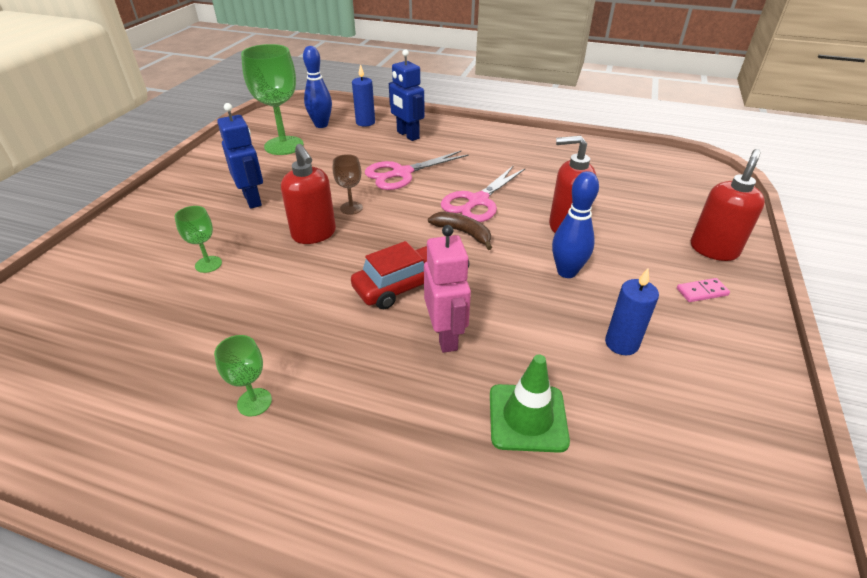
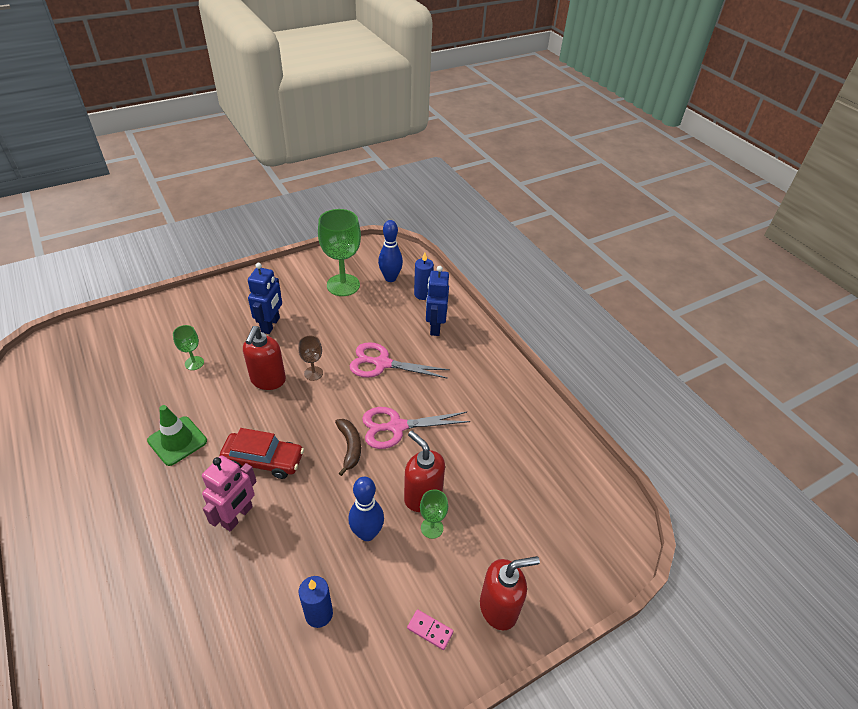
camera: 40 degrees right, 5 degrees up
(254, 402) = (113, 476): green goblet -> green goblet (432, 528)
(527, 417) = (204, 606): green traffic cone -> green traffic cone (177, 441)

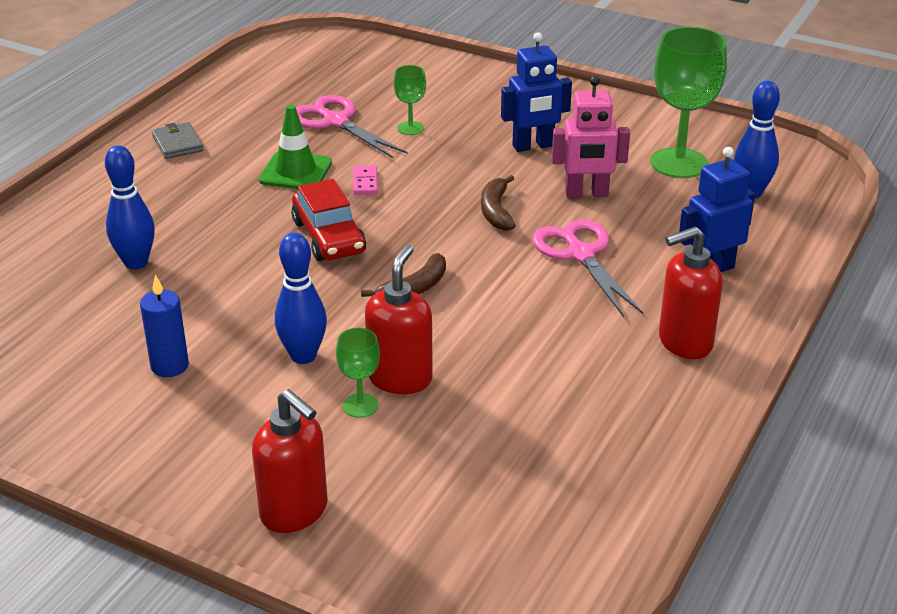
camera: 60 degrees right, 10 degrees down
(68, 488) = (177, 143): none -> grey wallet
(187, 582) = (136, 263): none -> blue bowling pin
(237, 516) = (240, 255): pink robot -> pink robot (586, 194)
(268, 380) = (445, 185): red soap dispenser -> red soap dispenser (684, 342)
(313, 373) = (496, 211): brown goblet -> brown banana
(396, 427) = (488, 311): pink scissors -> pink scissors (336, 122)
(423, 294) = (761, 232): blue candle -> none
(430, 630) = (216, 461): pink domino -> pink domino (365, 182)

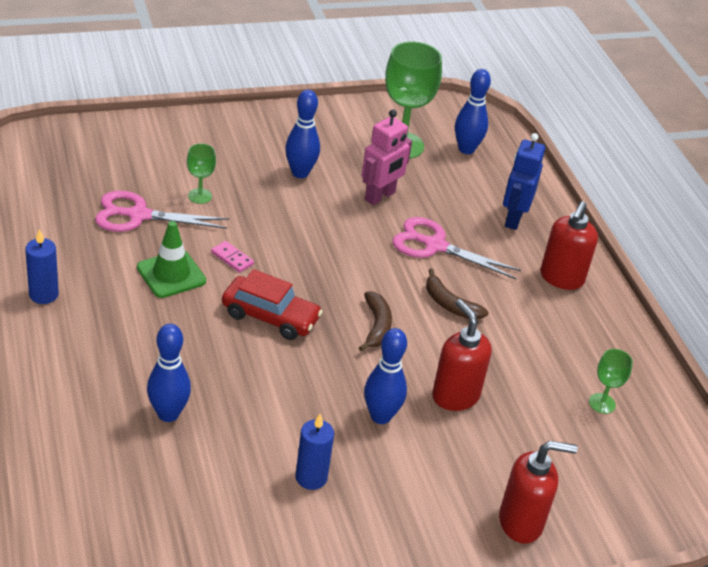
camera: 50 degrees left, 5 degrees up
(177, 143) = (43, 294): grey wallet -> blue candle
(360, 405) = (459, 429): green goblet -> green goblet (602, 403)
(496, 211) = (345, 238): brown banana -> brown banana (450, 304)
(533, 146) = (300, 173): blue robot -> blue bowling pin

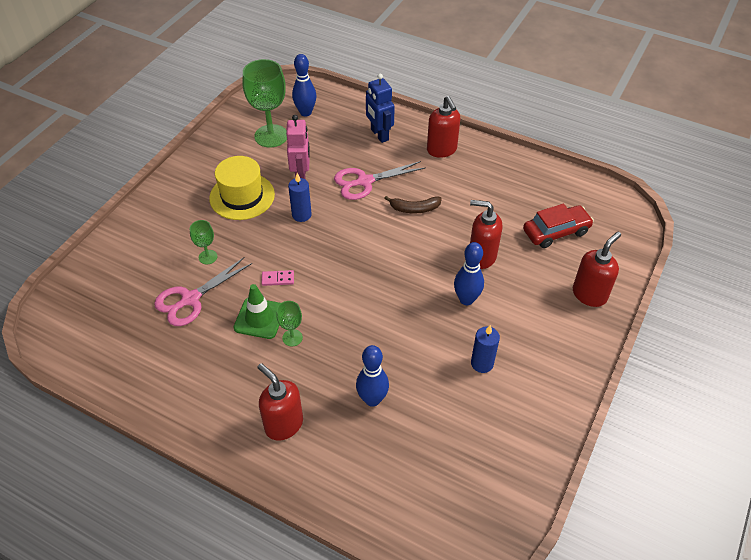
camera: 40 degrees left, 10 degrees up
(43, 294) = (207, 397): blue candle -> blue candle (301, 215)
(70, 365) = (283, 424): none -> red soap dispenser
(270, 316) = (343, 295): red car -> red car (556, 232)
(300, 173) = (242, 196): blue bowling pin -> yellow hat
(376, 326) = (399, 252): brown banana -> none
(602, 403) = (541, 201): green goblet -> green goblet (292, 338)

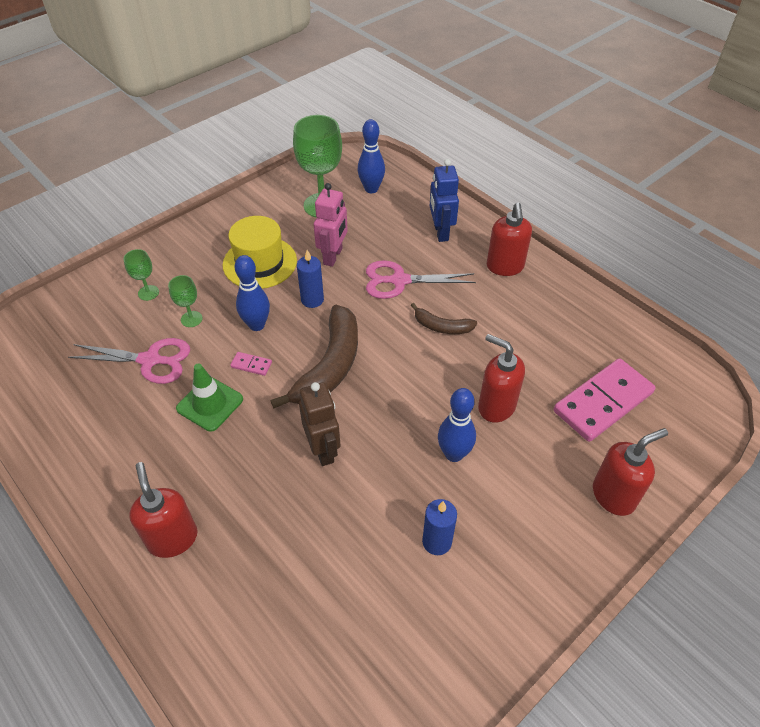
camera: 20 degrees right, 0 degrees up
(190, 299) = (150, 360): pink scissors -> pink scissors turned 150 degrees counterclockwise
(292, 338) = (233, 438): green goblet -> green goblet (148, 293)
(341, 262) = (329, 366): none -> brown banana
(367, 325) = (323, 450): none -> brown robot
(372, 399) = (285, 543): blue bowling pin -> blue bowling pin (257, 325)
(556, 232) = (603, 402): red car -> pink domino

